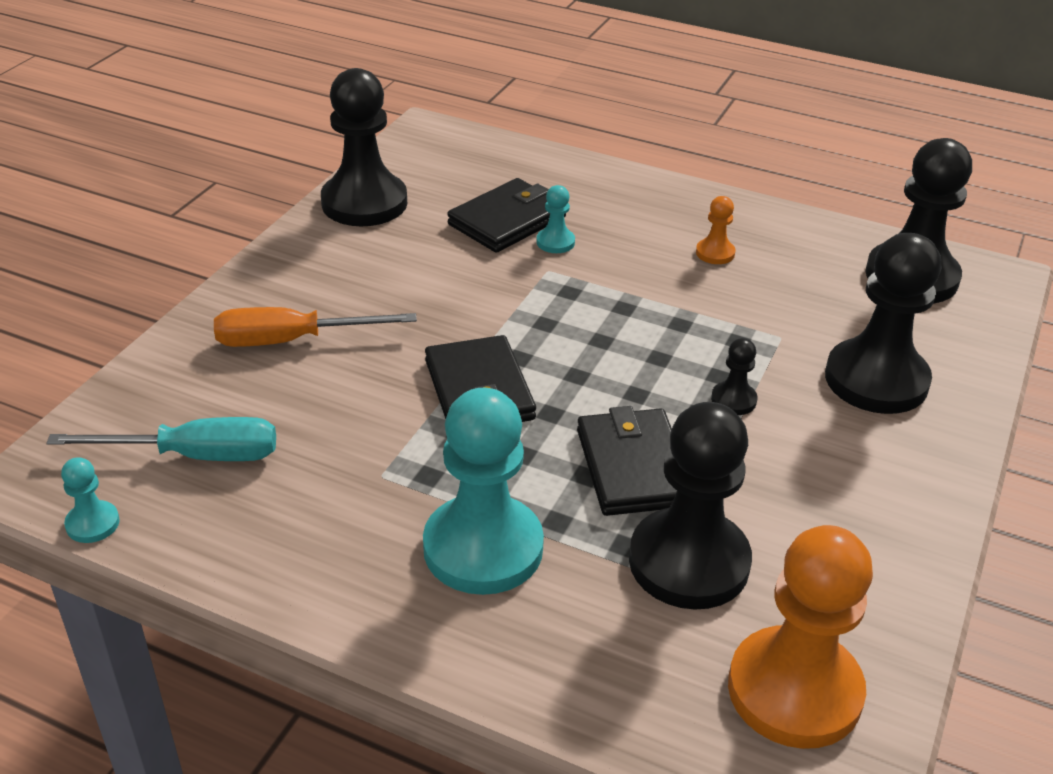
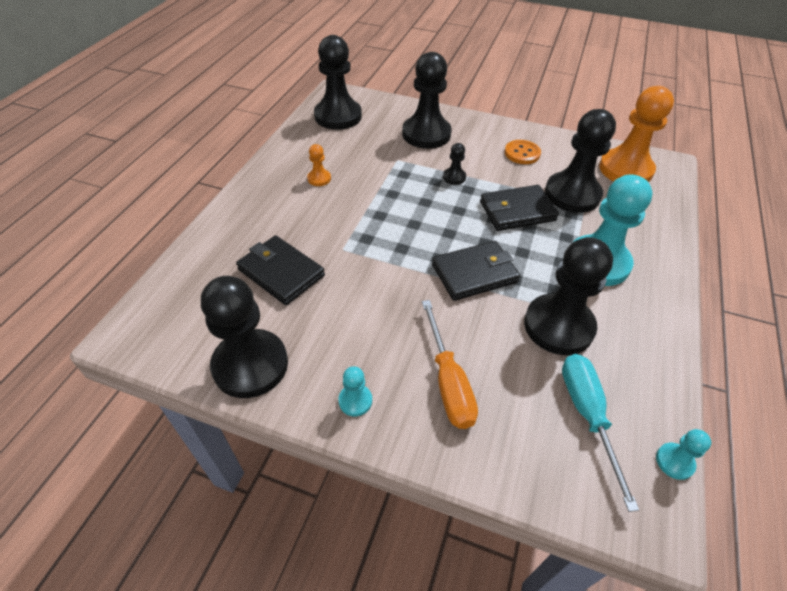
camera: 95 degrees left, 10 degrees up
(352, 462) = (558, 326): none -> black pawn
(555, 242) = (309, 246): turquoise pawn -> turquoise pawn (355, 401)
(832, 512) = (522, 153): none -> orange button

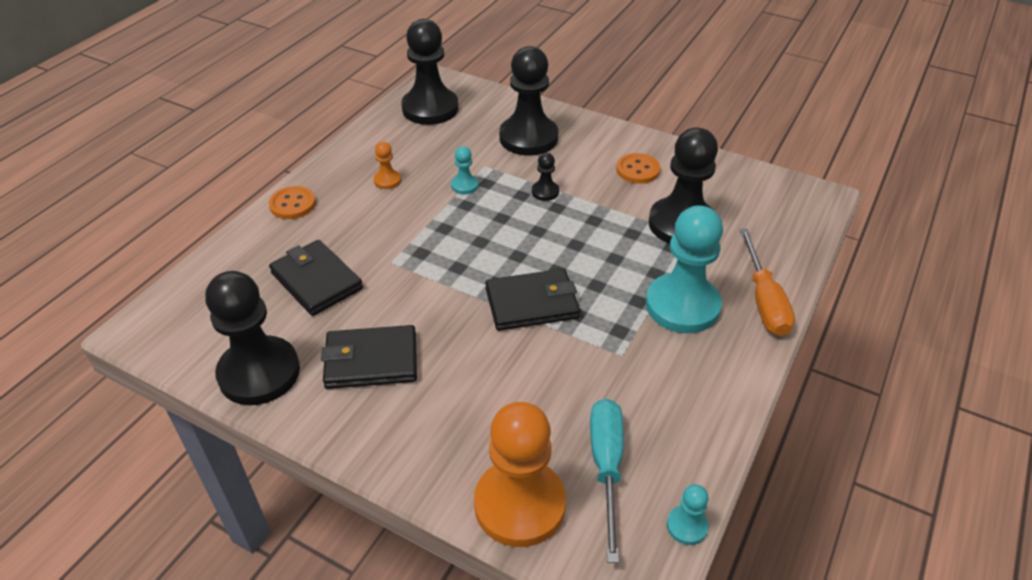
camera: 10 degrees right, 5 degrees down
(241, 206) = (292, 204): none -> orange button
(355, 401) = (358, 421): turquoise pawn -> turquoise pawn (464, 185)
(448, 382) = (463, 414): orange screwdriver -> orange screwdriver (764, 300)
(517, 211) = (607, 238): black wallet -> black wallet (371, 361)
(558, 326) = (608, 371): black pawn -> none
(625, 169) = (760, 200): orange pawn -> orange pawn (519, 504)

